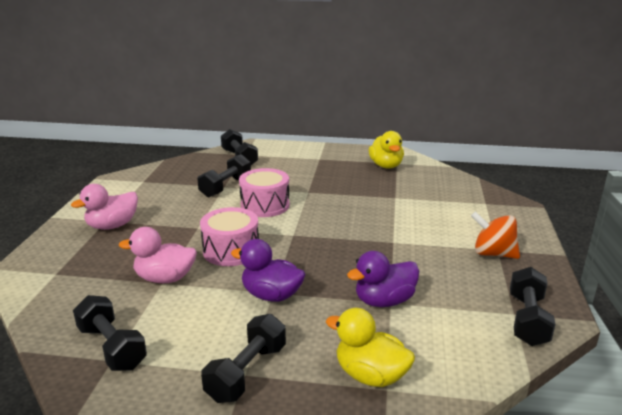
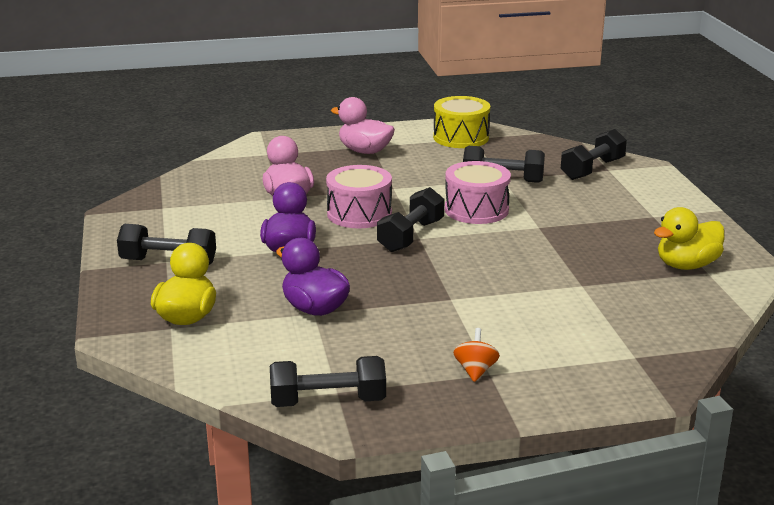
camera: 70 degrees right, 0 degrees up
(112, 347) = (178, 203): black dumbbell -> black dumbbell (411, 236)
(136, 185) = (461, 137): none -> yellow drum
(493, 253) = (475, 370): orange spinning top -> orange spinning top, size x0.62

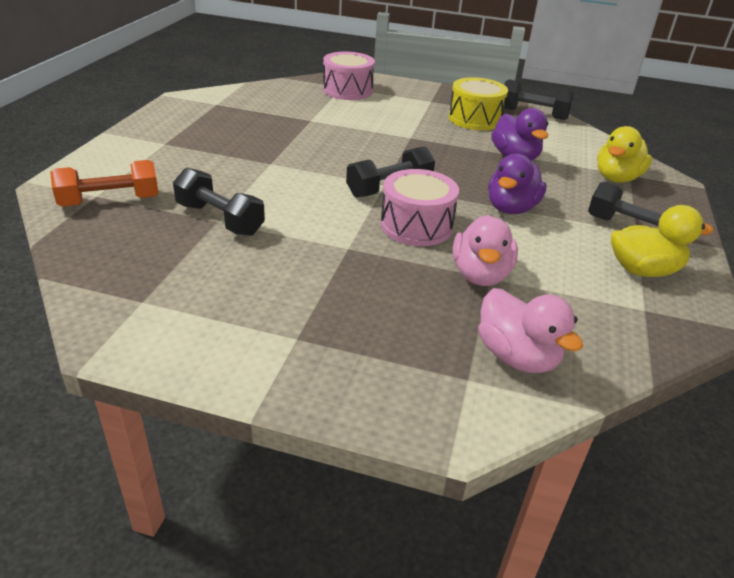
camera: 155 degrees left, 10 degrees up
(364, 151) = (318, 329): pink duck -> pink duck (517, 356)
(461, 137) = (155, 309): yellow drum -> yellow drum (475, 119)
(475, 370) = (437, 104): orange spinning top -> none
(476, 210) = (298, 194): pink drum -> pink drum (347, 90)
(592, 169) = (110, 201): black dumbbell -> orange dumbbell
(686, 265) = (220, 110): yellow duck -> yellow duck (643, 270)

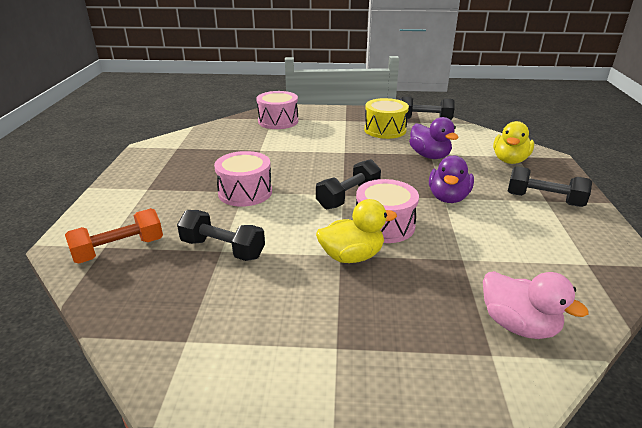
camera: 10 degrees left, 5 degrees down
(271, 164) = (245, 192): none -> pink drum
(480, 275) = (454, 258): pink duck -> none
(643, 270) = (568, 231): yellow duck -> yellow duck (352, 256)

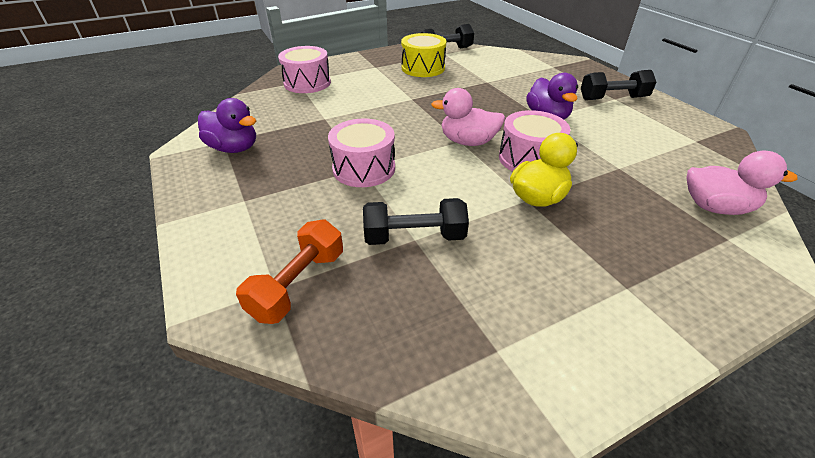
camera: 30 degrees left, 10 degrees up
(348, 197) = (468, 142): black dumbbell -> pink duck
(429, 156) = (489, 83): purple duck -> purple duck (234, 148)
(509, 160) = (552, 71): yellow duck -> none

